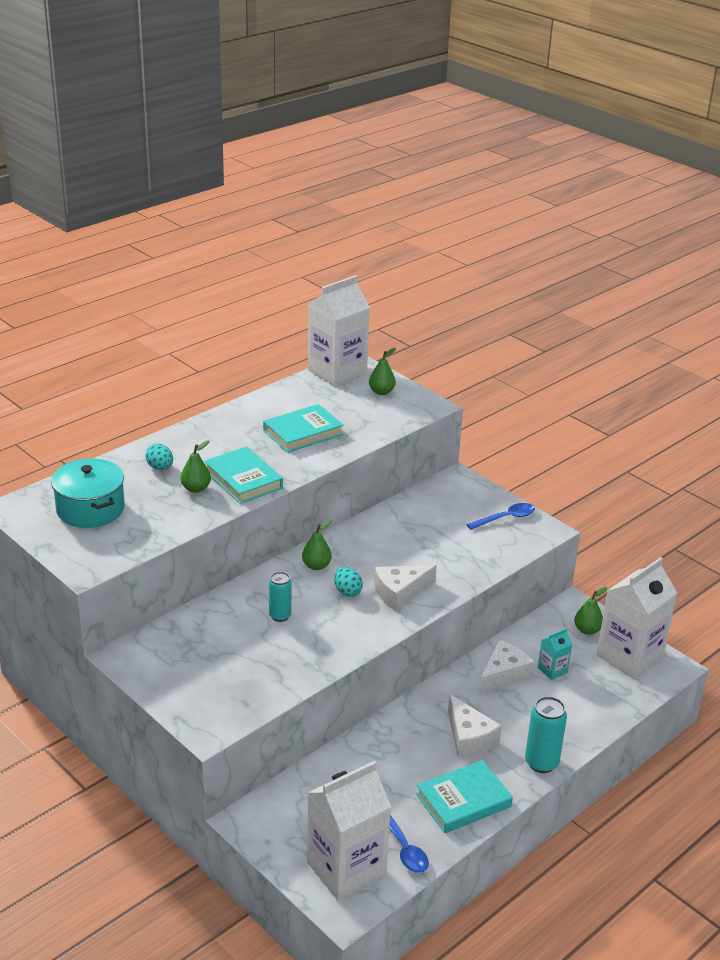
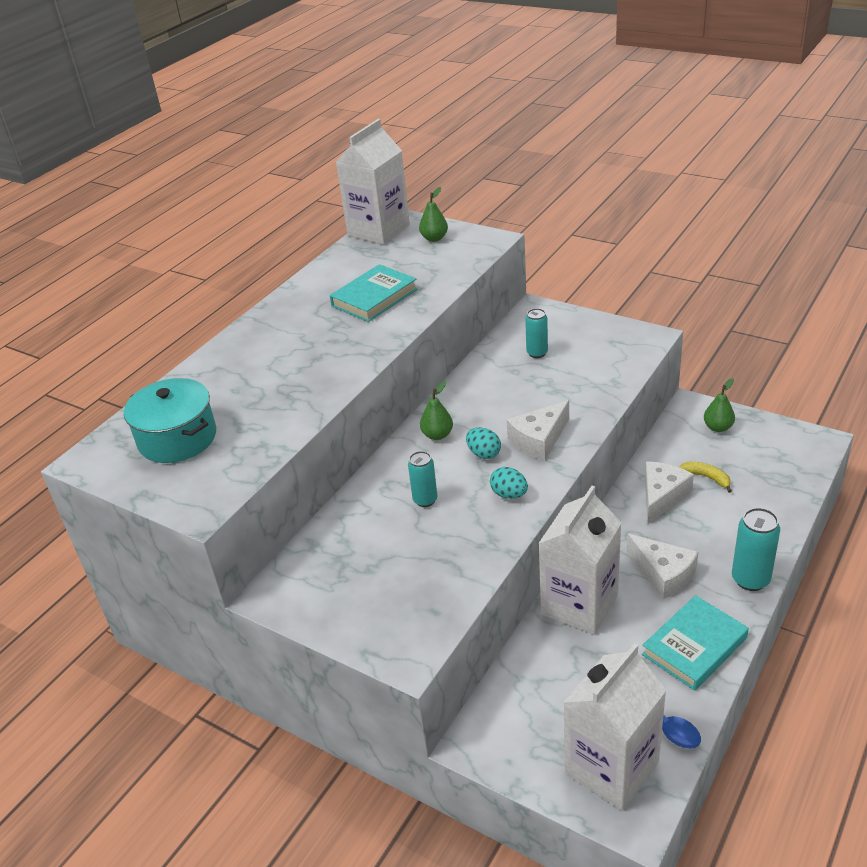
camera: 10 degrees left, 5 degrees up
(160, 468) = (237, 372): turquoise egg -> turquoise egg (509, 494)
(196, 488) = (287, 385): green pear -> none
(243, 479) = (335, 362): turquoise book -> none
(438, 518) = (537, 353): none -> turquoise can
(505, 518) = (603, 335): blue spoon -> none
(552, 670) = (707, 477): turquoise carton -> yellow banana
(629, 656) = (773, 442): white carton -> white carton (579, 604)

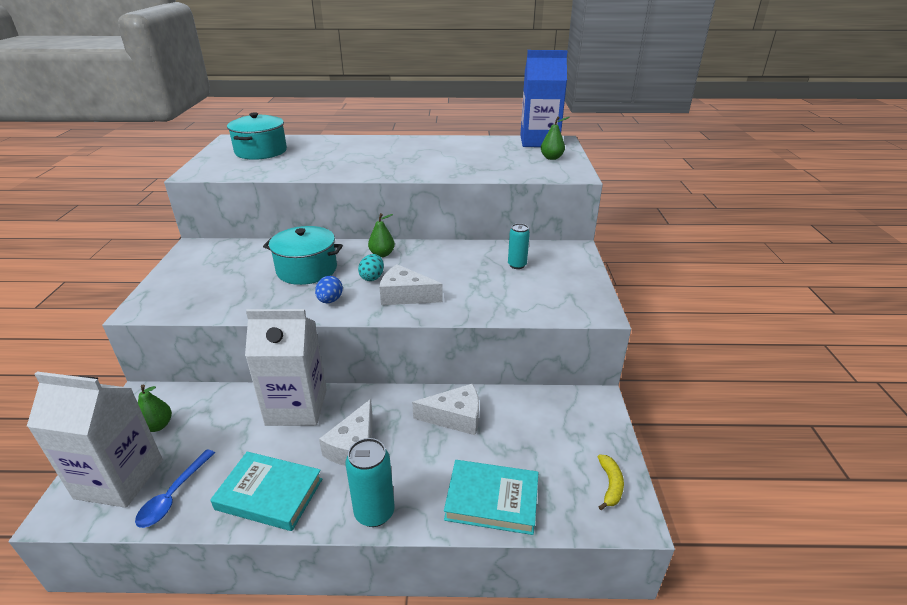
camera: 55 degrees right, 5 degrees down
(374, 298) = (453, 159): turquoise book -> turquoise book (492, 500)
(378, 230) = (539, 141): white carton -> blue carton
(425, 500) = (307, 270): turquoise can -> turquoise pot
(509, 494) = (330, 300): turquoise egg -> blue egg
(707, 477) = (502, 440): yellow banana -> yellow banana (610, 485)
(718, 427) = (582, 428): green pear -> green pear (157, 426)

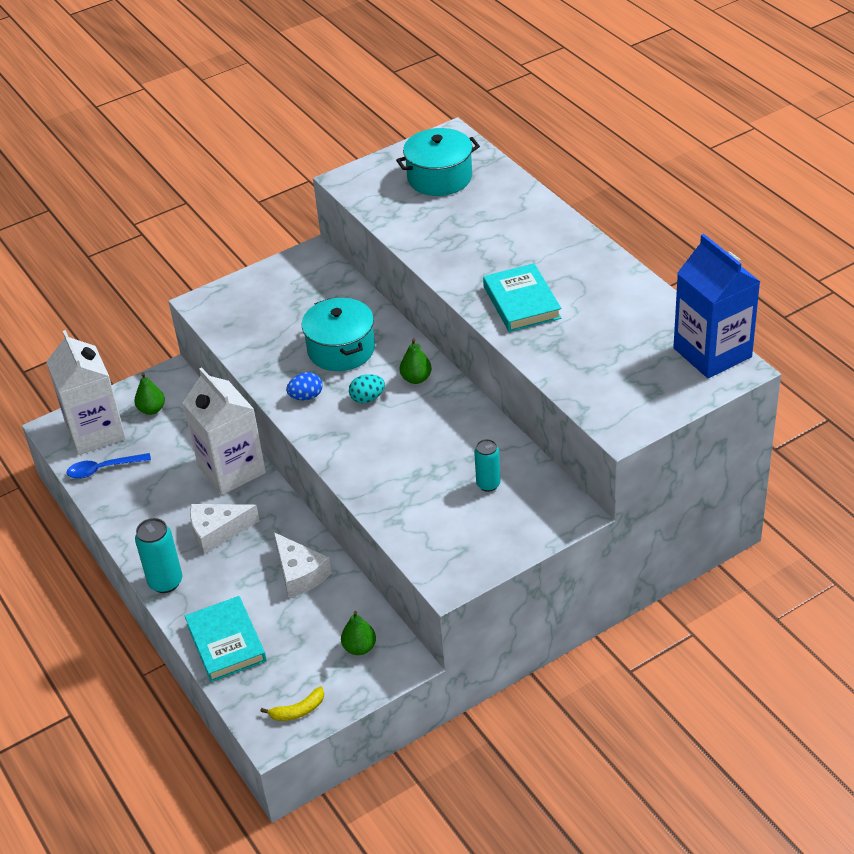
camera: 60 degrees right, 10 degrees up
(269, 494) = (139, 516): turquoise book -> turquoise book (521, 302)
(405, 295) = (356, 437): white cheese -> none
(551, 158) = (658, 388): green pear -> green pear (359, 648)

